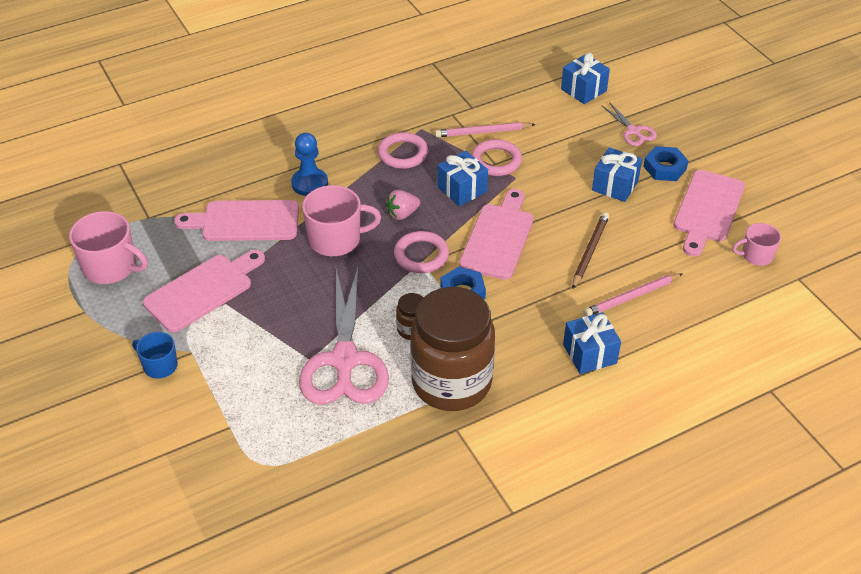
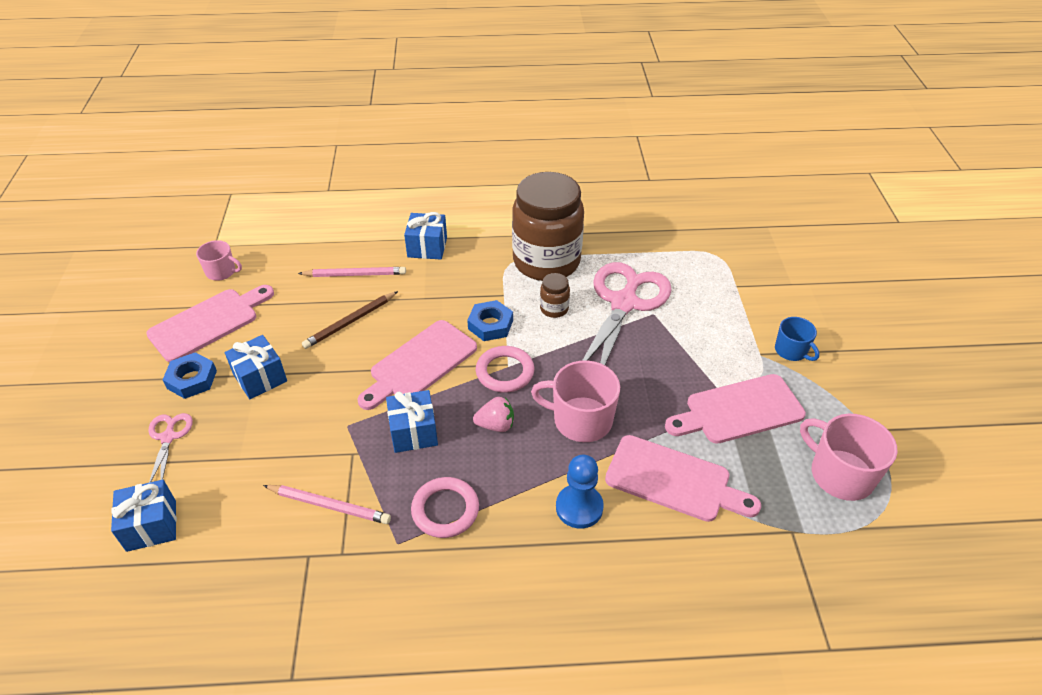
camera: 155 degrees left, 0 degrees up
(496, 161) = (348, 456): pink ring -> none

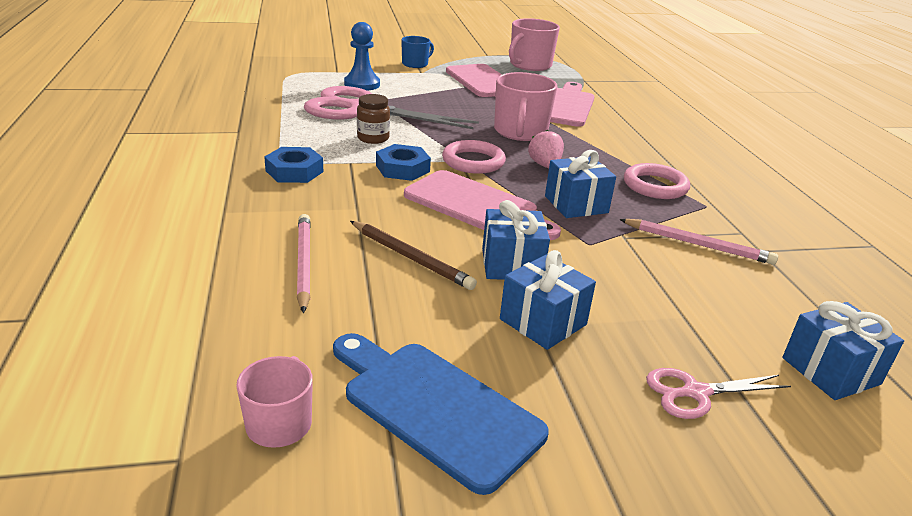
camera: 100 degrees left, 15 degrees down
(192, 379) = (574, 395): blue nut -> blue nut (294, 171)
(208, 323) = (435, 407): pink cutting board -> blue cutting board
(329, 505) = (698, 244): pink pencil -> pink pencil turned 105 degrees clockwise
(427, 247) = (246, 210): blue gift -> blue gift (511, 264)
(546, 261) = (291, 140): brown jar -> none
(579, 507) = (611, 135): blue pawn -> blue pawn (362, 84)

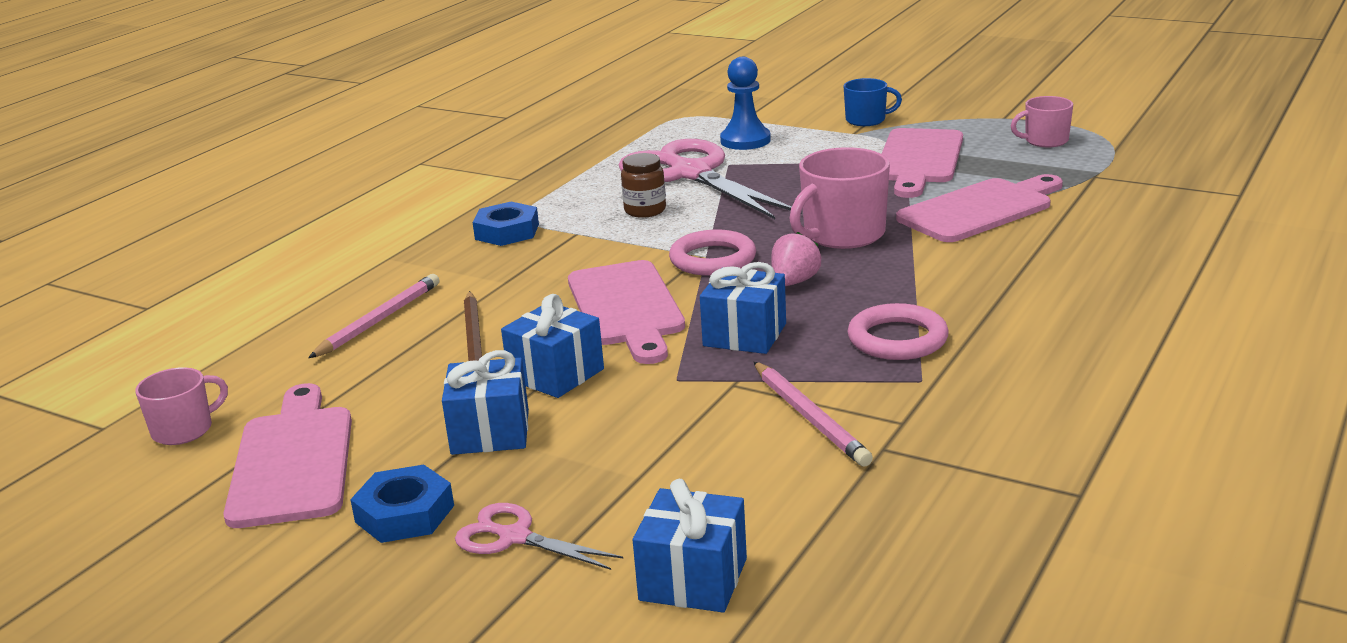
camera: 45 degrees right, 5 degrees down
(403, 168) = (619, 251): blue nut -> blue nut (405, 514)
(435, 407) = (293, 460): blue cutting board -> pink cutting board
(530, 65) = (1045, 141): pink mug -> pink mug, size x0.59

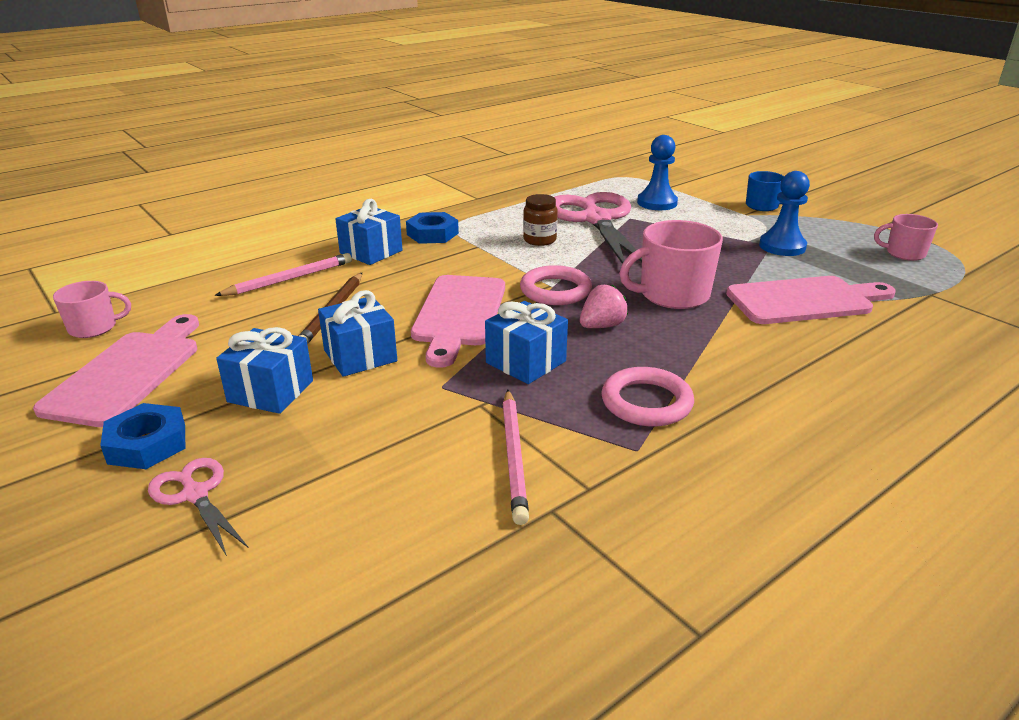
camera: 20 degrees right, 5 degrees up
(693, 579) = (281, 593): blue gift -> blue gift (371, 252)
(918, 160) = (782, 246): pink cutting board -> blue pawn

